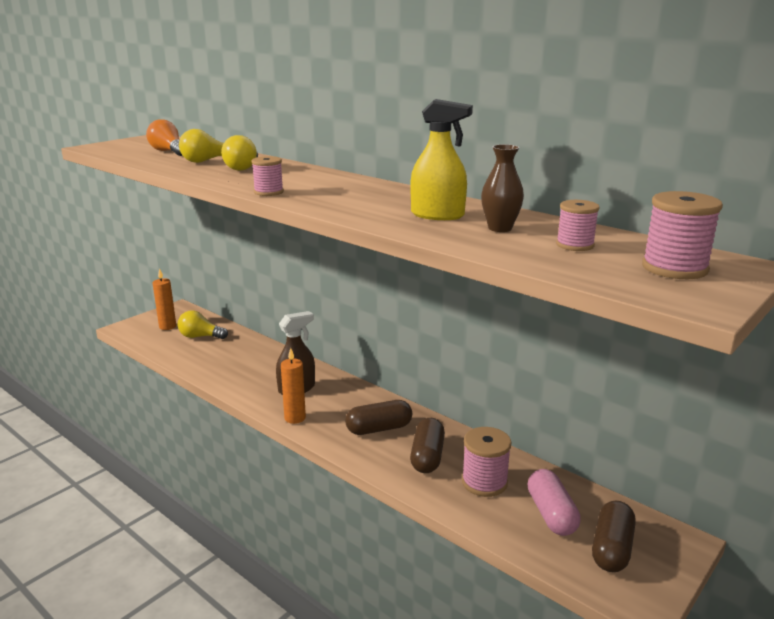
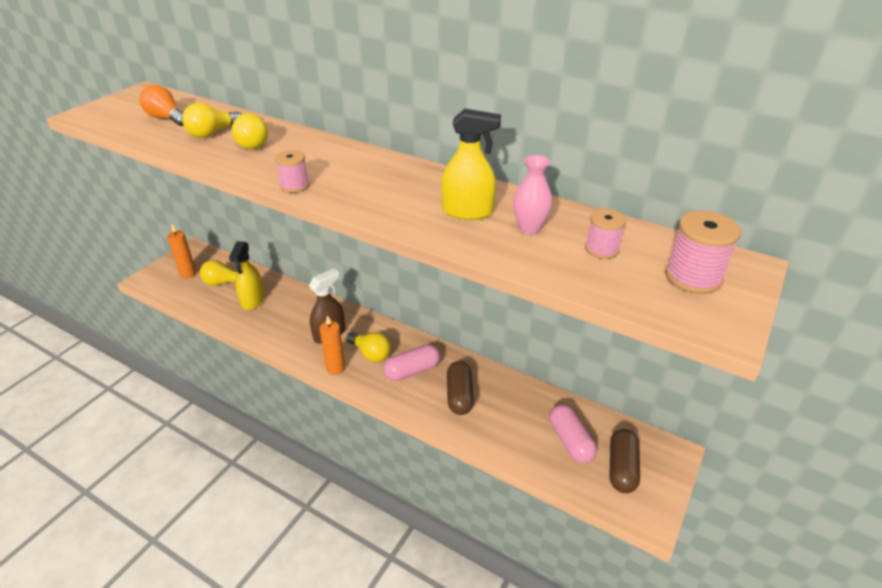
camera: 10 degrees left, 15 degrees up
(225, 353) = (253, 300): none -> yellow spray bottle
(337, 409) = (371, 353): none -> yellow light bulb
(379, 429) = (412, 370): brown capsule -> pink capsule
(484, 482) = (511, 416): pink spool -> none
(500, 228) = (529, 228): brown vase -> pink vase

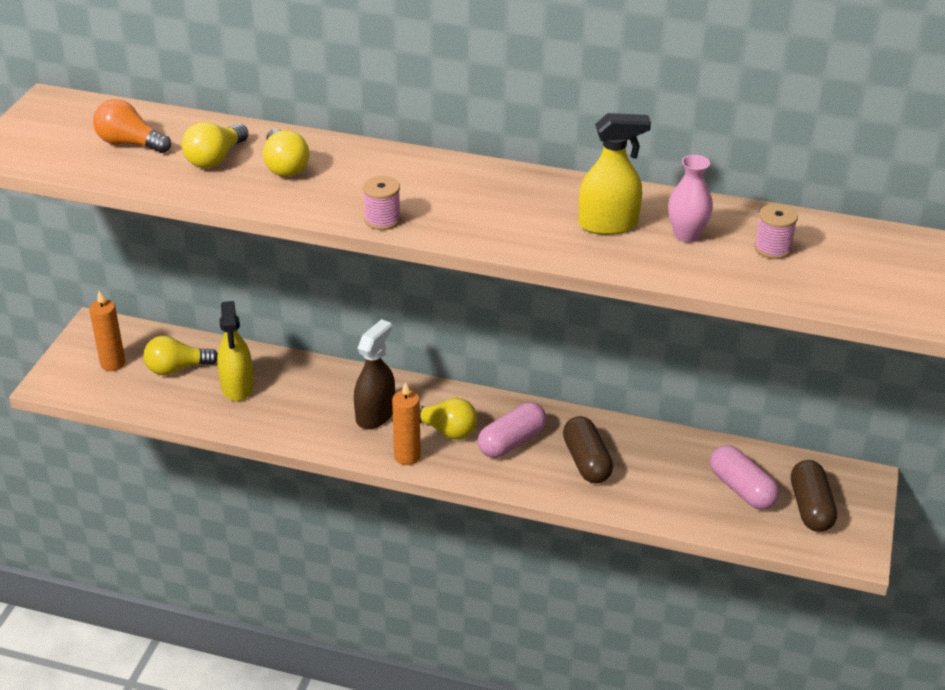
camera: 15 degrees left, 0 degrees up
(693, 277) = (874, 265): pink spool -> none

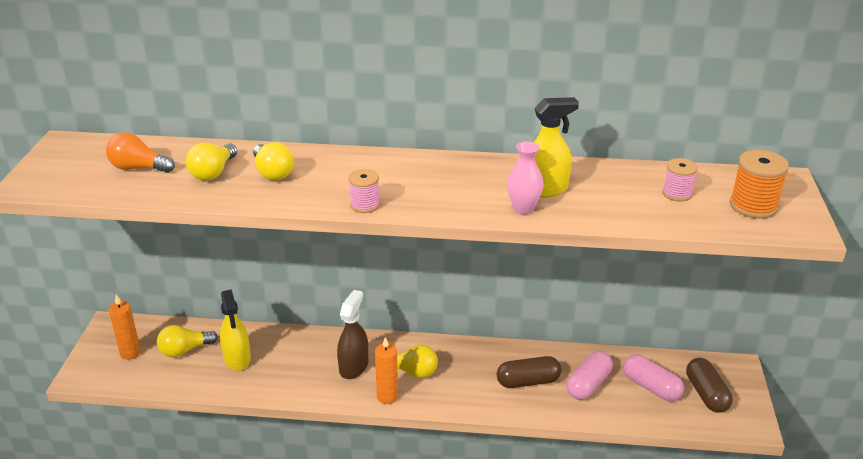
camera: 10 degrees left, 5 degrees down
(512, 442) = (466, 374): pink capsule -> pink capsule (588, 385)
(586, 461) = (528, 382): brown capsule -> brown capsule turned 75 degrees counterclockwise
(686, 235) = (608, 191): pink vase -> pink vase (523, 208)
(863, 276) = (753, 206): none -> orange spool

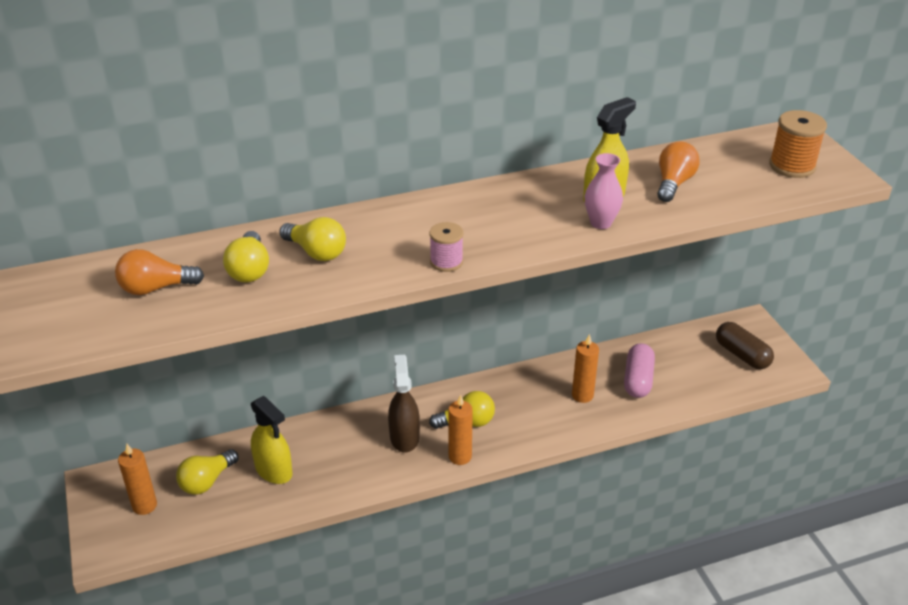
camera: 25 degrees left, 5 degrees up
(528, 382) = (582, 395): brown capsule -> orange candle
(620, 193) = (673, 183): none -> orange light bulb
(651, 387) = (692, 364): pink capsule -> none
(677, 194) = (721, 171): pink spool -> none

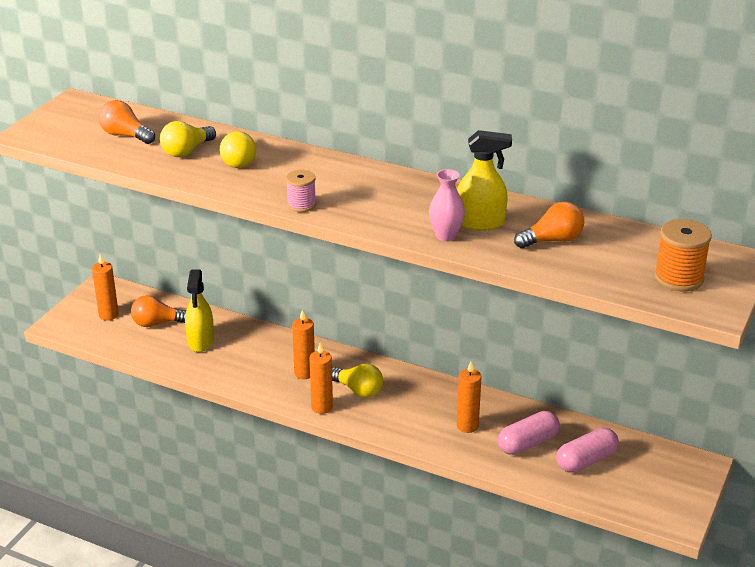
camera: 45 degrees right, 5 degrees down
(207, 481) = (157, 323): yellow light bulb -> orange light bulb
(404, 437) = (304, 373): brown spray bottle -> orange candle
(689, 366) = (586, 460): none -> pink capsule
(742, 355) = (647, 481): brown capsule -> none

